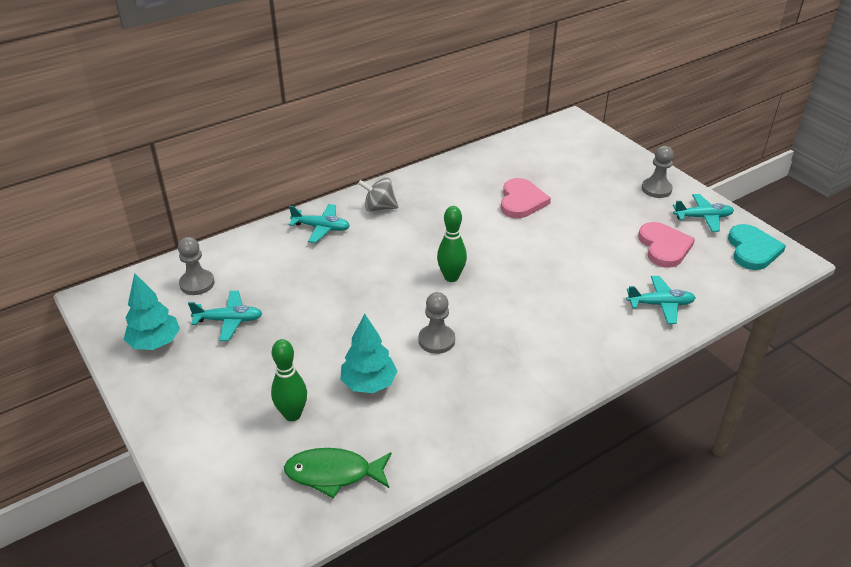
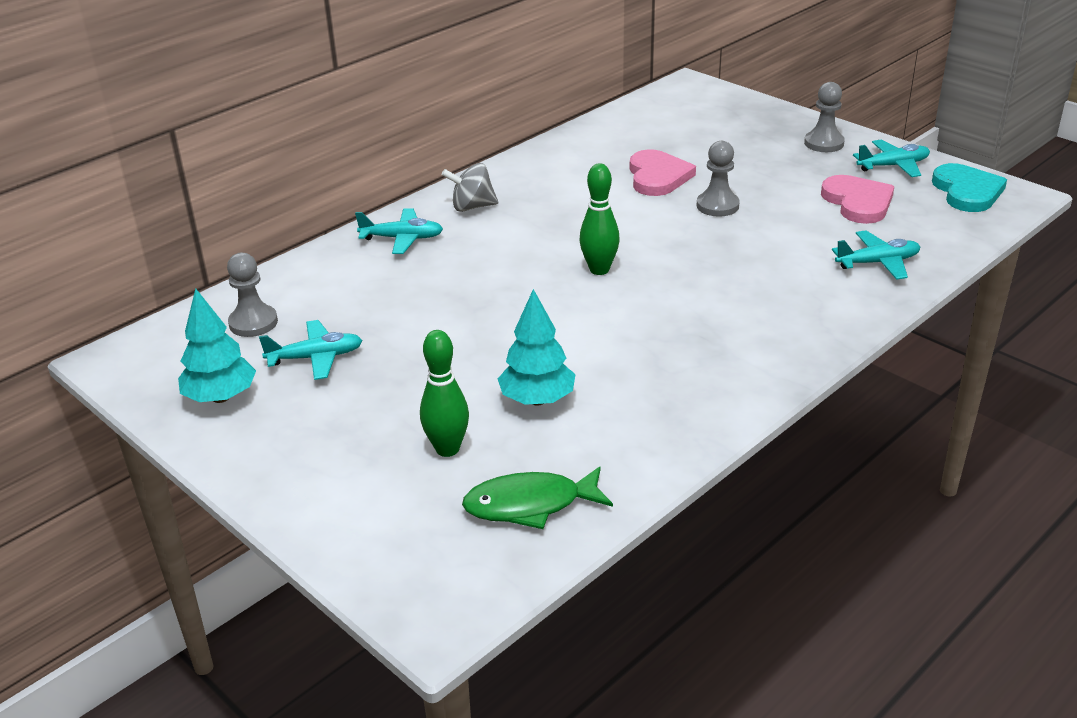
camera: 10 degrees left, 5 degrees down
(436, 340) = (608, 340): grey pawn -> grey pawn (717, 206)

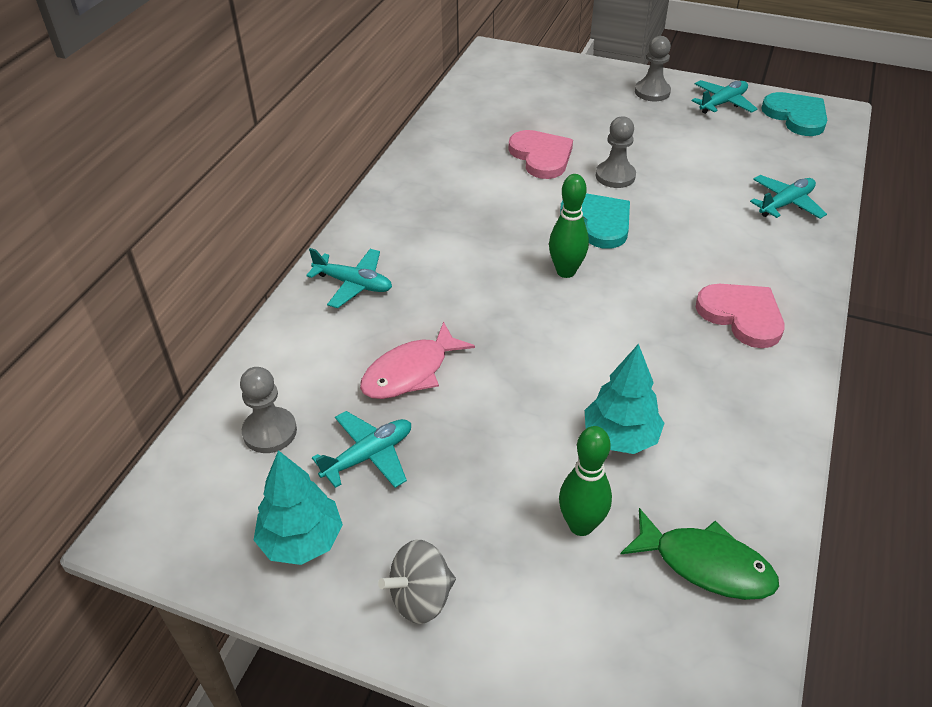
camera: 25 degrees left, 10 degrees up
(397, 310) = (410, 372): none -> pink fish
(402, 238) = (353, 284): turquoise plane -> turquoise plane turned 45 degrees clockwise
(472, 207) = (396, 230): grey spinning top -> grey spinning top (421, 597)
(530, 505) = (705, 564): green fish -> green fish turned 120 degrees counterclockwise
(665, 239) = (598, 222): none -> turquoise heart
(858, 202) = (724, 146): pink heart -> pink heart (742, 316)

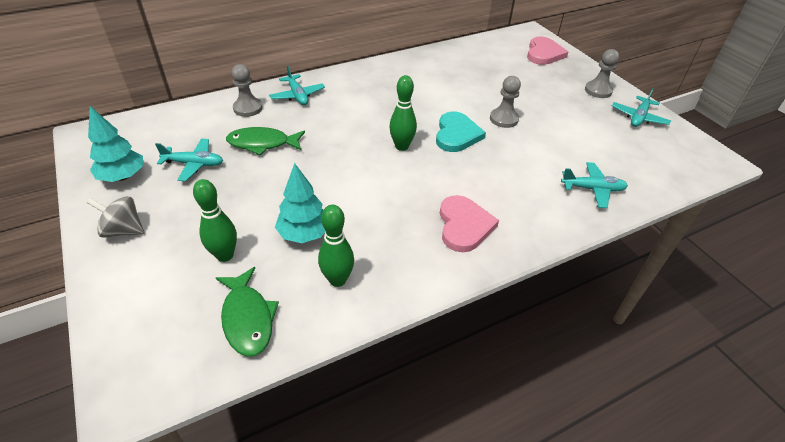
camera: 40 degrees right, 0 degrees up
(270, 432) = (177, 130): grey pawn -> grey pawn (248, 108)
(410, 372) = (262, 143): pink fish -> green fish
(541, 156) = (476, 90): pink heart -> pink heart (544, 53)
(721, 457) = (337, 280): none -> green bowling pin
(722, 103) = (638, 117): turquoise plane -> turquoise plane turned 120 degrees clockwise
(796, 116) = (684, 149): turquoise heart -> none

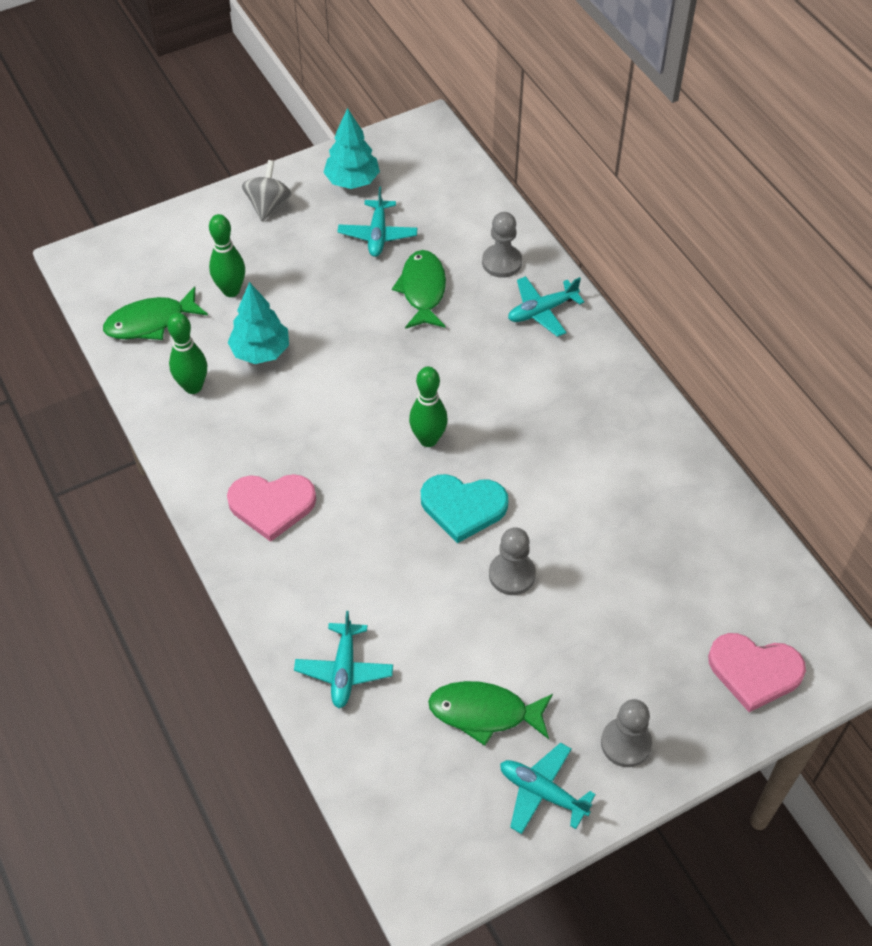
camera: 90 degrees right, 10 degrees up
(599, 134) = (484, 712): none -> green fish

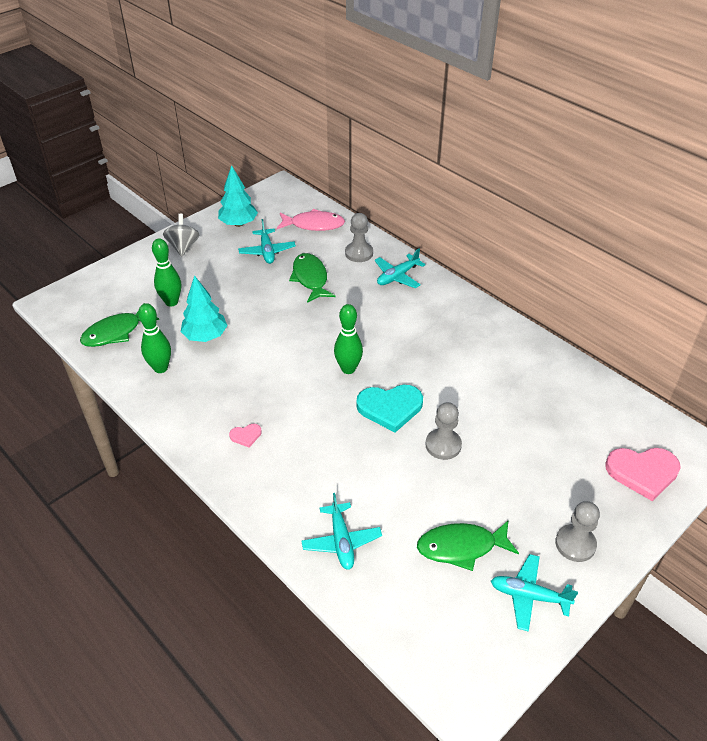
camera: 15 degrees left, 10 degrees down
(272, 505) = (246, 436): pink heart -> pink heart, size x0.47
(454, 203) = (314, 225): none -> pink fish

